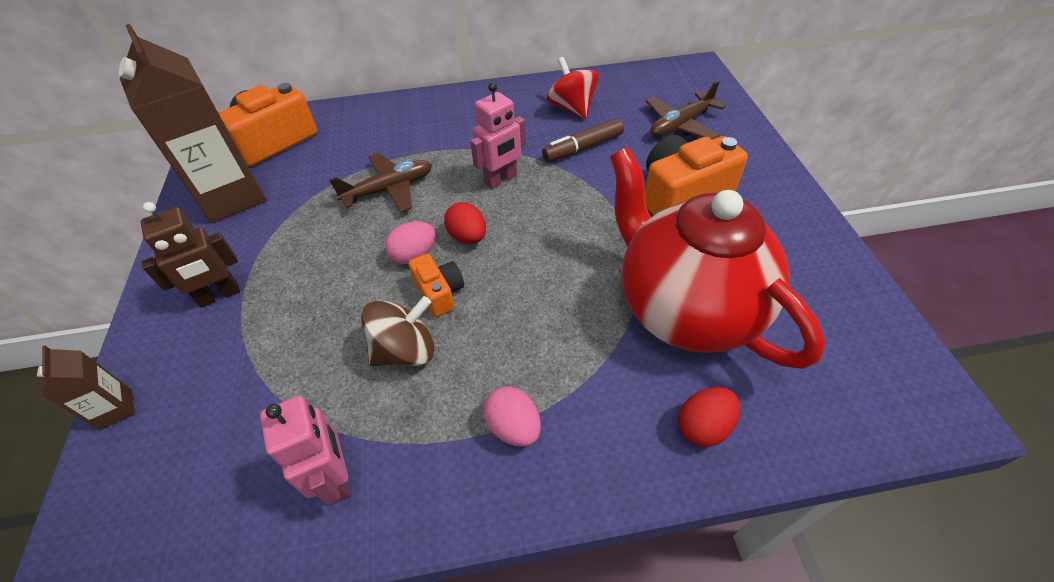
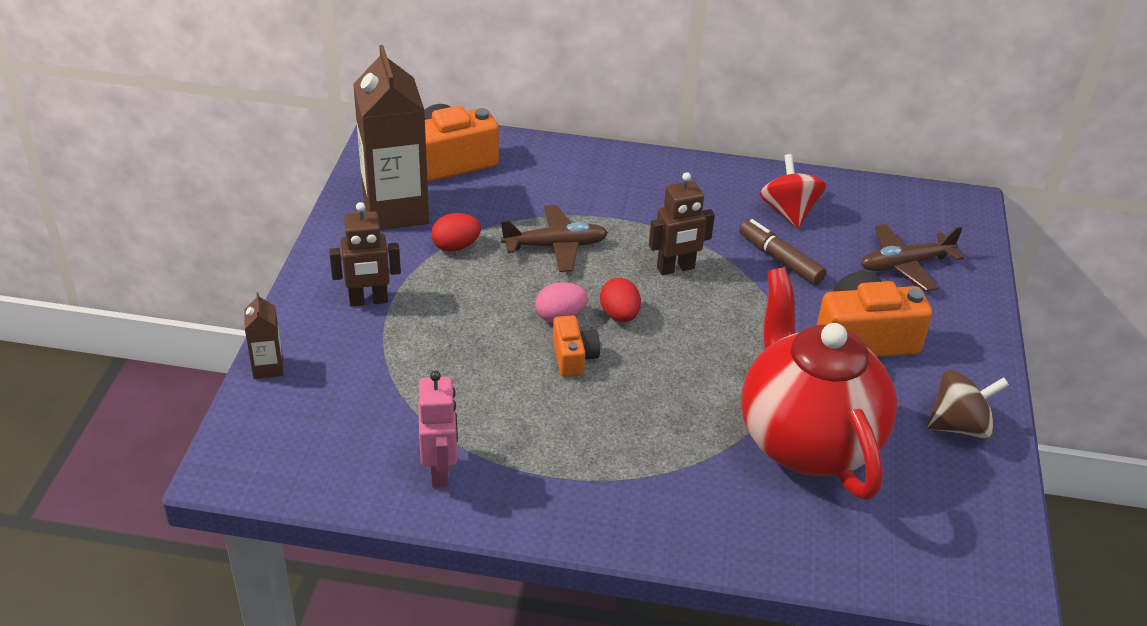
camera: 15 degrees right, 10 degrees down
(405, 350) = (526, 396): brown spinning top -> brown spinning top (959, 426)
(501, 180) = (676, 268): pink robot -> brown robot
(513, 427) = (601, 482): pink egg -> none
(583, 148) = (780, 259): brown marker -> brown marker turned 60 degrees clockwise
(703, 426) = (771, 533): red egg -> red egg (456, 246)

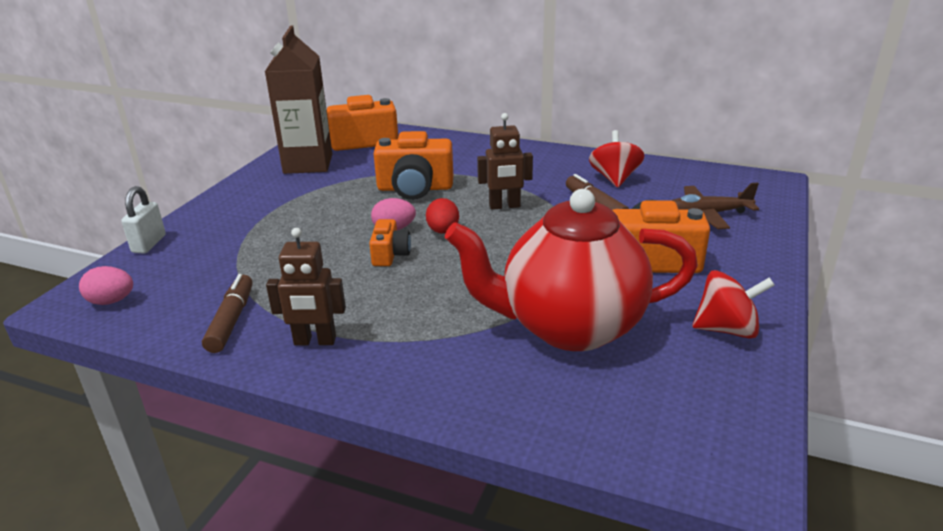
camera: 15 degrees right, 10 degrees down
(268, 367) = (149, 244): brown carton -> white padlock
(280, 459) = (111, 301): none -> pink egg
(368, 301) = (252, 211): brown robot -> brown robot (315, 341)
(440, 471) = (231, 320): pink robot -> brown marker
(456, 246) = (339, 185): red egg -> none
(555, 246) = (415, 188): brown plane -> orange camera
(806, 440) = (569, 327): red teapot -> red teapot turned 90 degrees counterclockwise
(959, 426) = (726, 329): brown spinning top -> red spinning top

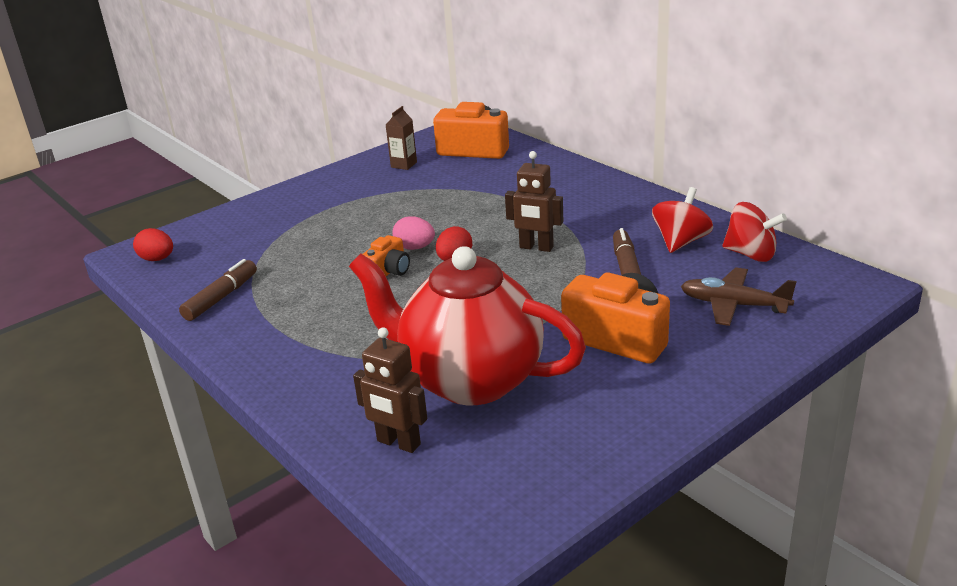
camera: 30 degrees right, 0 degrees up
(111, 301) = (157, 259): pink egg -> red egg
(149, 244) = (219, 216): white padlock -> none
(308, 164) = (404, 165): brown carton -> brown carton, size x0.44
(315, 341) = (263, 332): brown robot -> brown robot (398, 443)
(415, 188) = (472, 210): orange camera -> none
(726, 329) = (611, 425): red spinning top -> red spinning top (751, 254)

